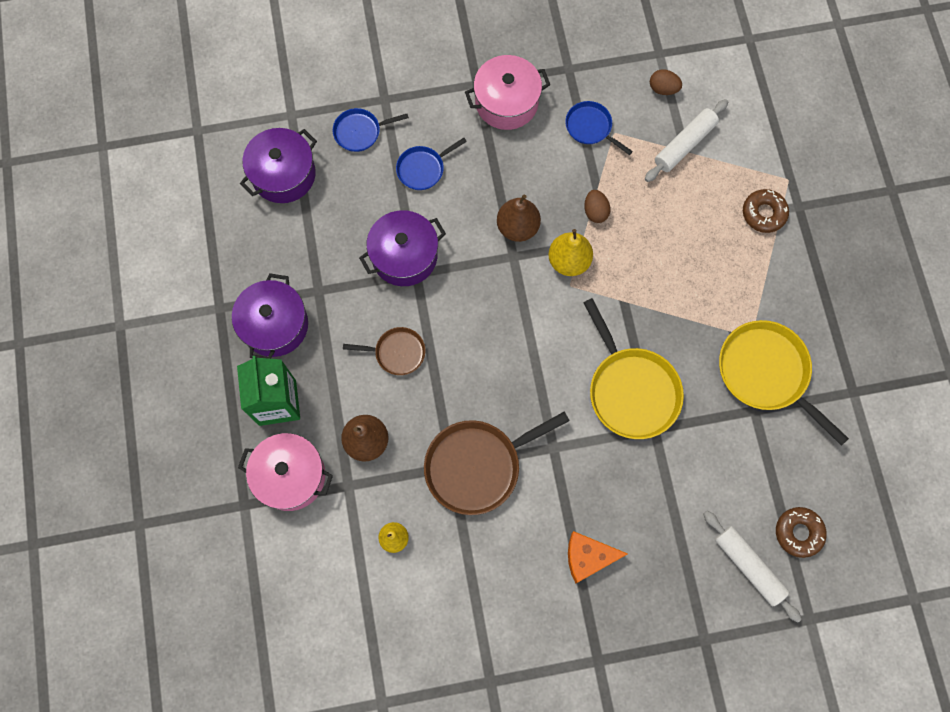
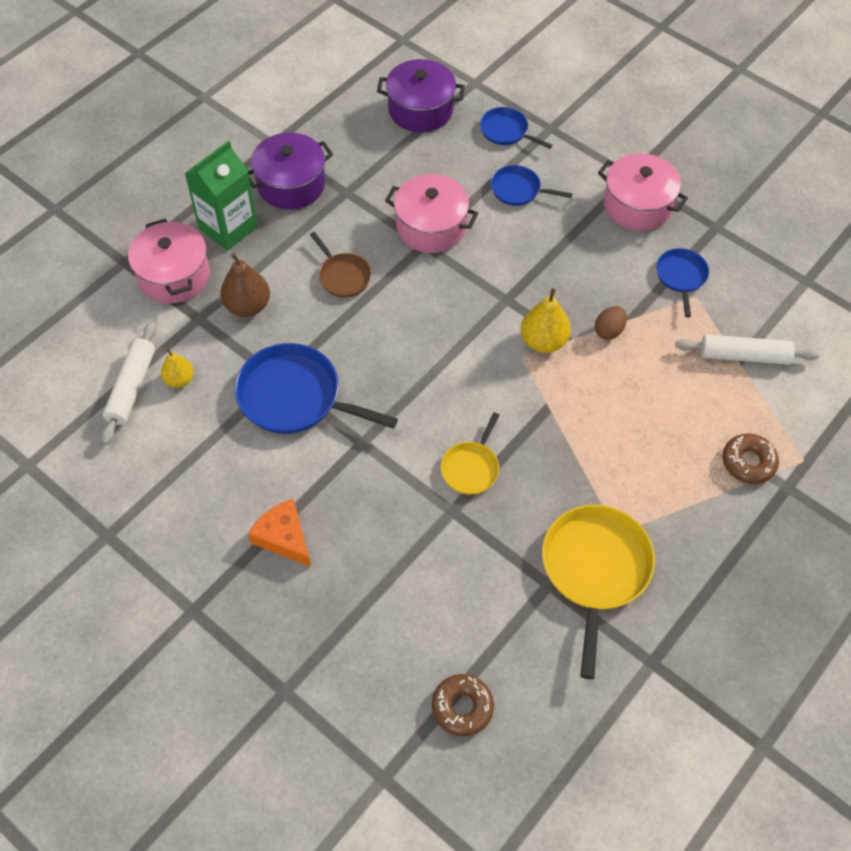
camera: 50 degrees right, 15 degrees down
(404, 256) = (431, 227): purple pot -> pink pot
(477, 466) = (294, 397): brown pan -> blue pan
(517, 227) = (535, 285): brown pear -> none
(631, 390) = (471, 468): yellow pan -> yellow pan, size x0.55
(663, 89) = (777, 305): brown egg -> none
(748, 566) = (389, 683): white rolling pin -> white rolling pin (132, 387)

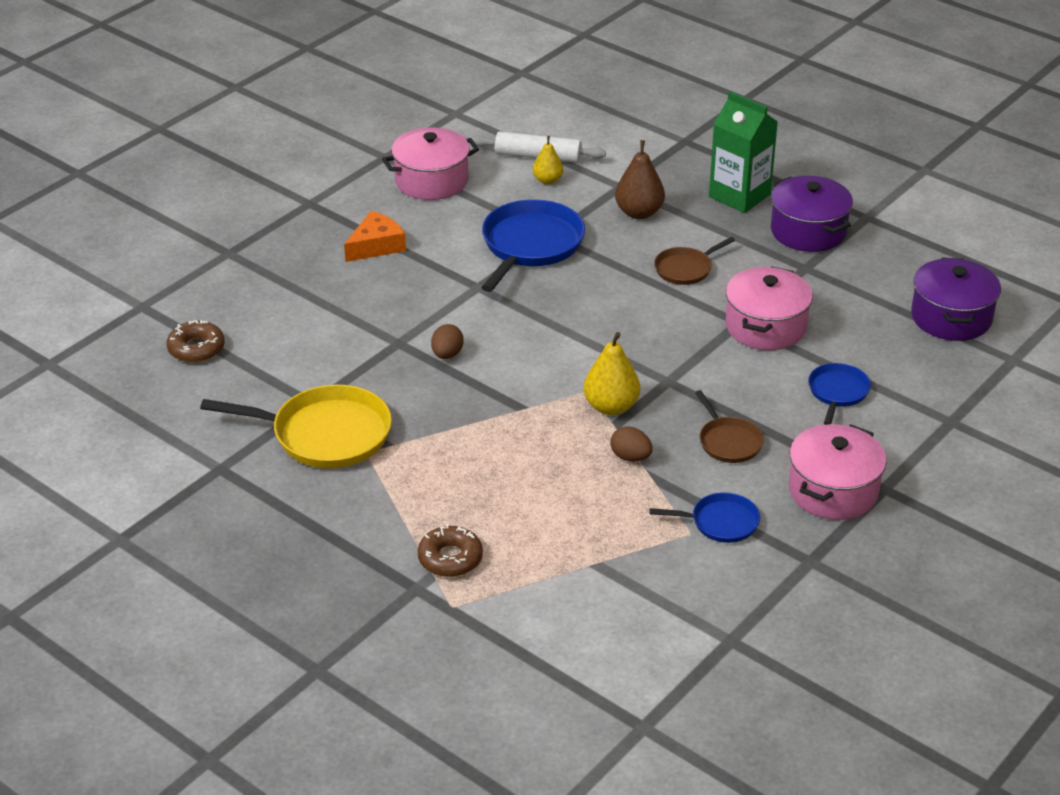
camera: 90 degrees right, 20 degrees down
(174, 276) = (672, 169): pink pot -> pink pot (431, 181)
(471, 468) = (447, 354): yellow pan -> brown egg
(506, 131) = (934, 384): blue pan -> none
(584, 264) = (728, 442): none -> brown pan
(744, 356) = (602, 568): white rolling pin -> none

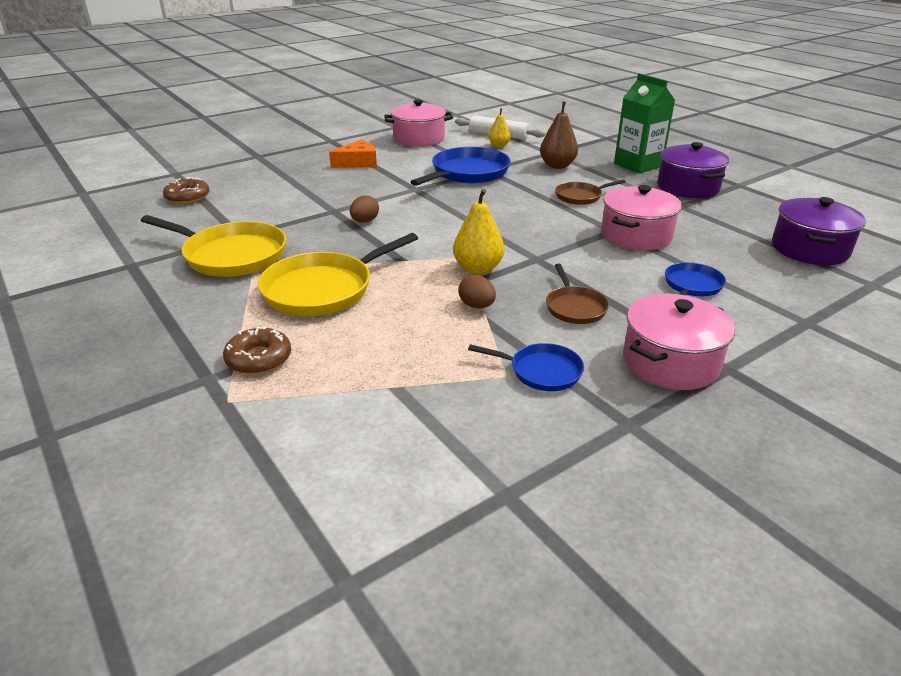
camera: 15 degrees right, 5 degrees down
(460, 464) = (323, 289): none -> yellow pan

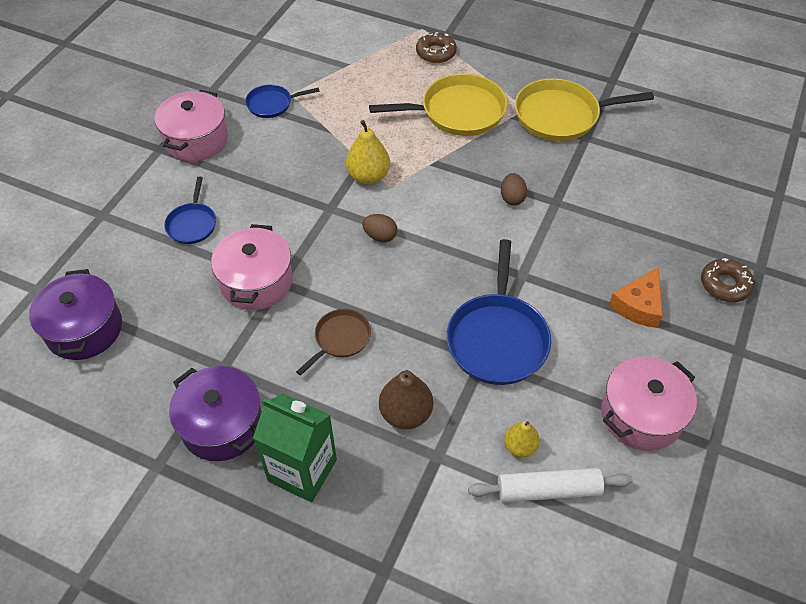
camera: 150 degrees right, 20 degrees up
(187, 197) = (703, 165): brown donut -> brown donut (725, 285)
(323, 289) = (458, 112): yellow pan -> yellow pan turned 60 degrees clockwise
(476, 306) = (343, 138): brown egg -> brown egg (380, 236)
(575, 307) = (274, 163): brown pan -> none

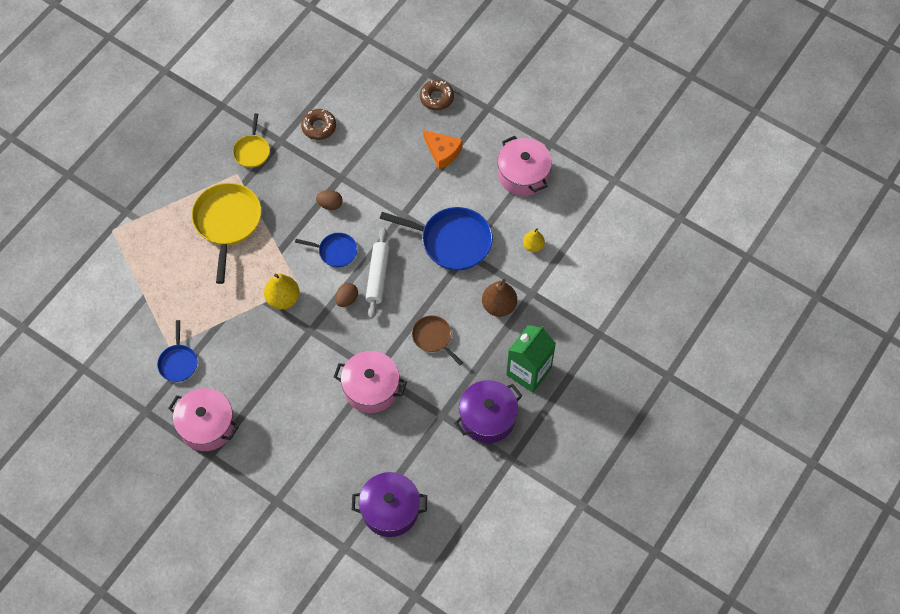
camera: 80 degrees left, 10 degrees up
(192, 224) = (303, 431): blue pan -> blue pan (335, 251)
(436, 53) = (149, 225): brown donut -> brown donut (319, 127)
(548, 490) = (563, 237): white rolling pin -> white rolling pin (377, 276)
(561, 116) = (252, 151): yellow pan -> yellow pan, size x0.55

